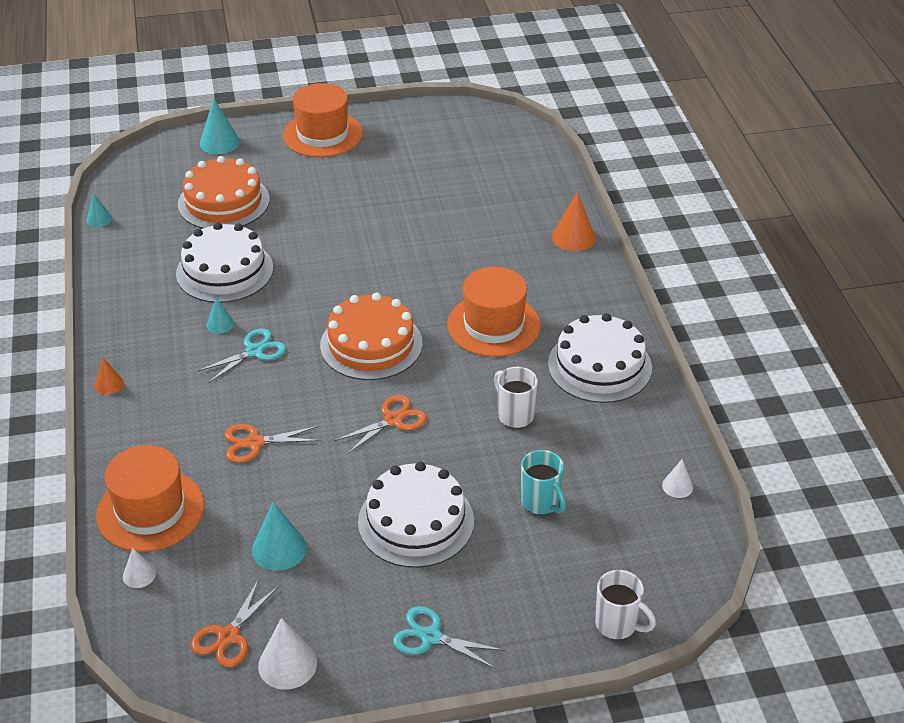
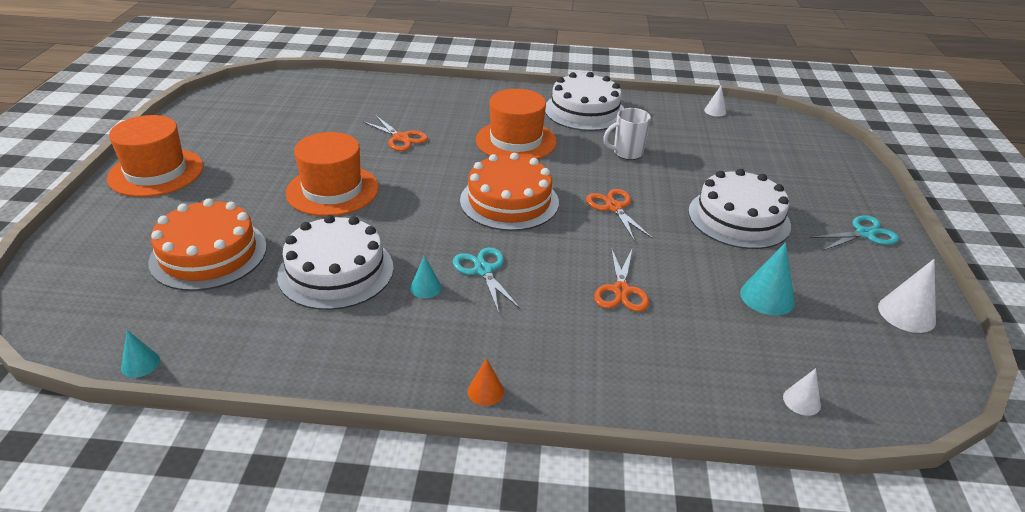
camera: 75 degrees left, 5 degrees down
(150, 510) = (706, 380): orange hat -> orange hat (332, 190)
(219, 142) = (87, 240): turquoise cone -> none
(228, 636) = (879, 345): orange scissors -> orange scissors (401, 138)
(431, 637) = (864, 234): turquoise scissors -> turquoise scissors turned 150 degrees counterclockwise
(541, 503) = (724, 161): turquoise mug -> none
(573, 237) = (430, 89): orange cone -> none
(617, 625) = (843, 157): white mug -> none

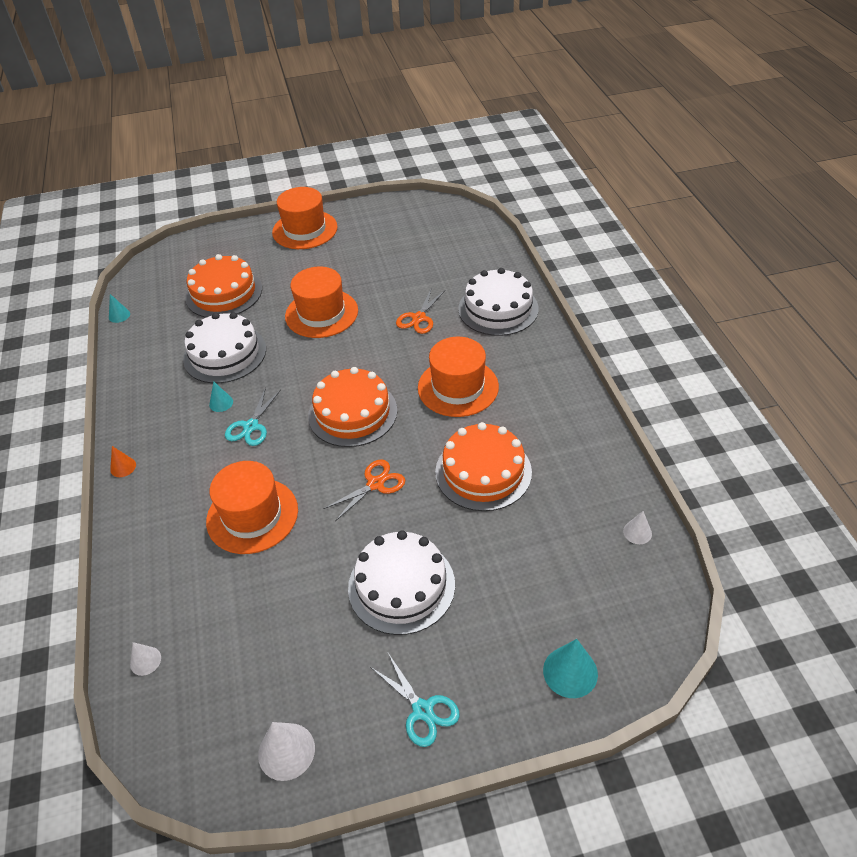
camera: 75 degrees right, 10 degrees up
(483, 270) = (251, 426): turquoise scissors -> turquoise scissors turned 150 degrees clockwise
(584, 111) = (554, 419): white cake -> white cake (498, 309)
(621, 290) = (252, 515): orange scissors -> orange hat
(626, 153) = (483, 472): white mug -> orange cake
(767, 297) = (276, 623): turquoise cone -> turquoise cone (570, 672)

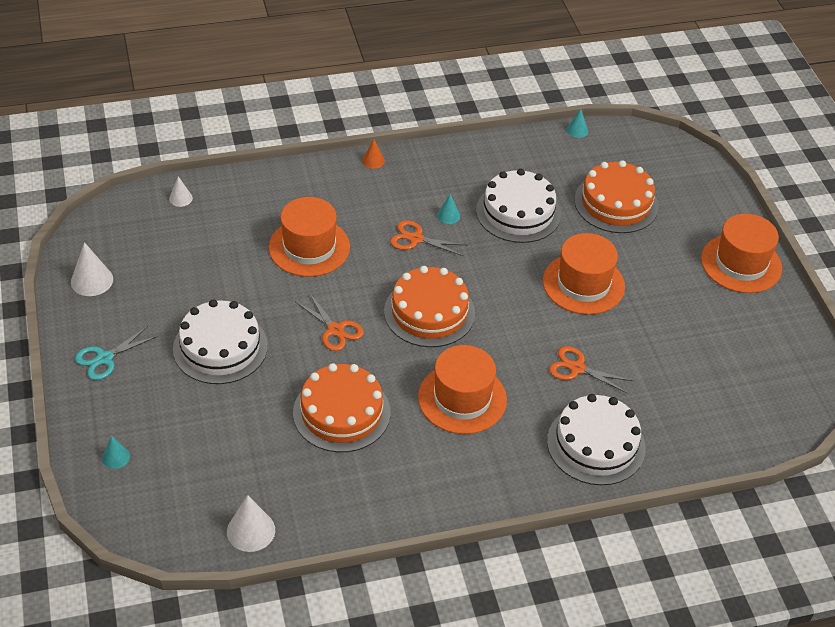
camera: 85 degrees right, 0 degrees up
(251, 426) = (416, 239): turquoise scissors -> orange scissors
(570, 672) = (116, 457): turquoise cone -> turquoise cone, size x0.59
(637, 532) = (251, 531): white cone -> white cone, size x1.70

